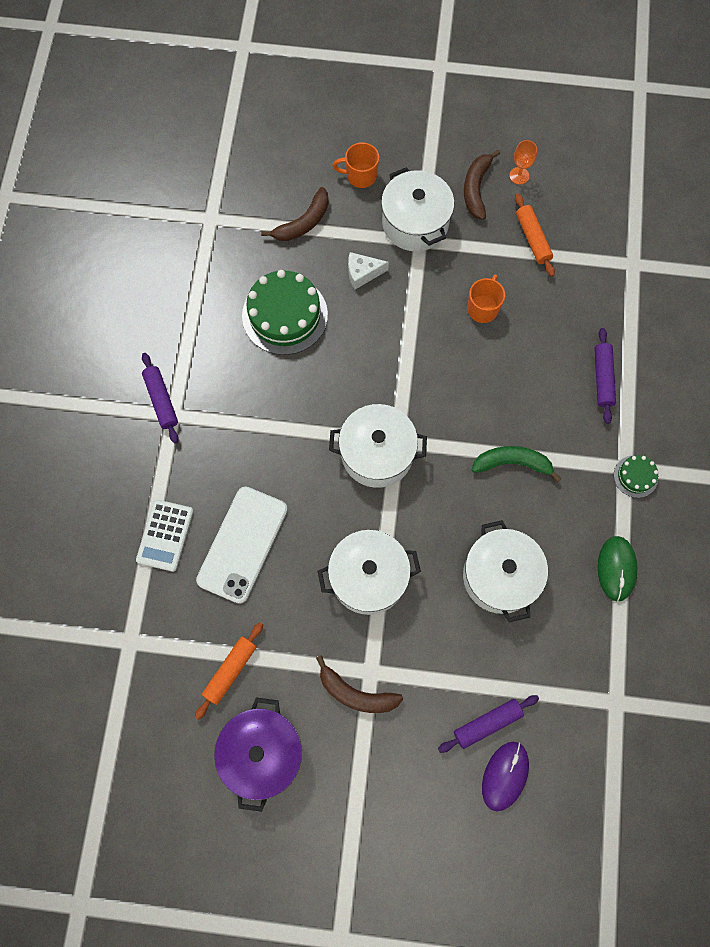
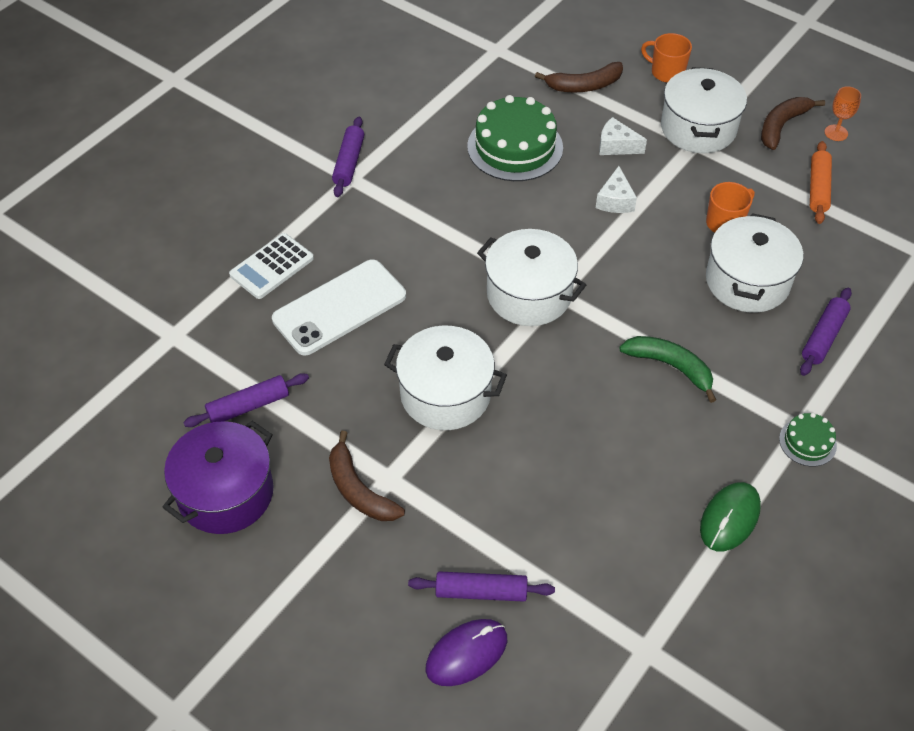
camera: 30 degrees right, 20 degrees down
(230, 671) = (248, 406): orange rolling pin -> purple rolling pin
(391, 329) = (615, 200): none -> white cheese
(500, 576) = (588, 461): white pot -> white pot (747, 281)

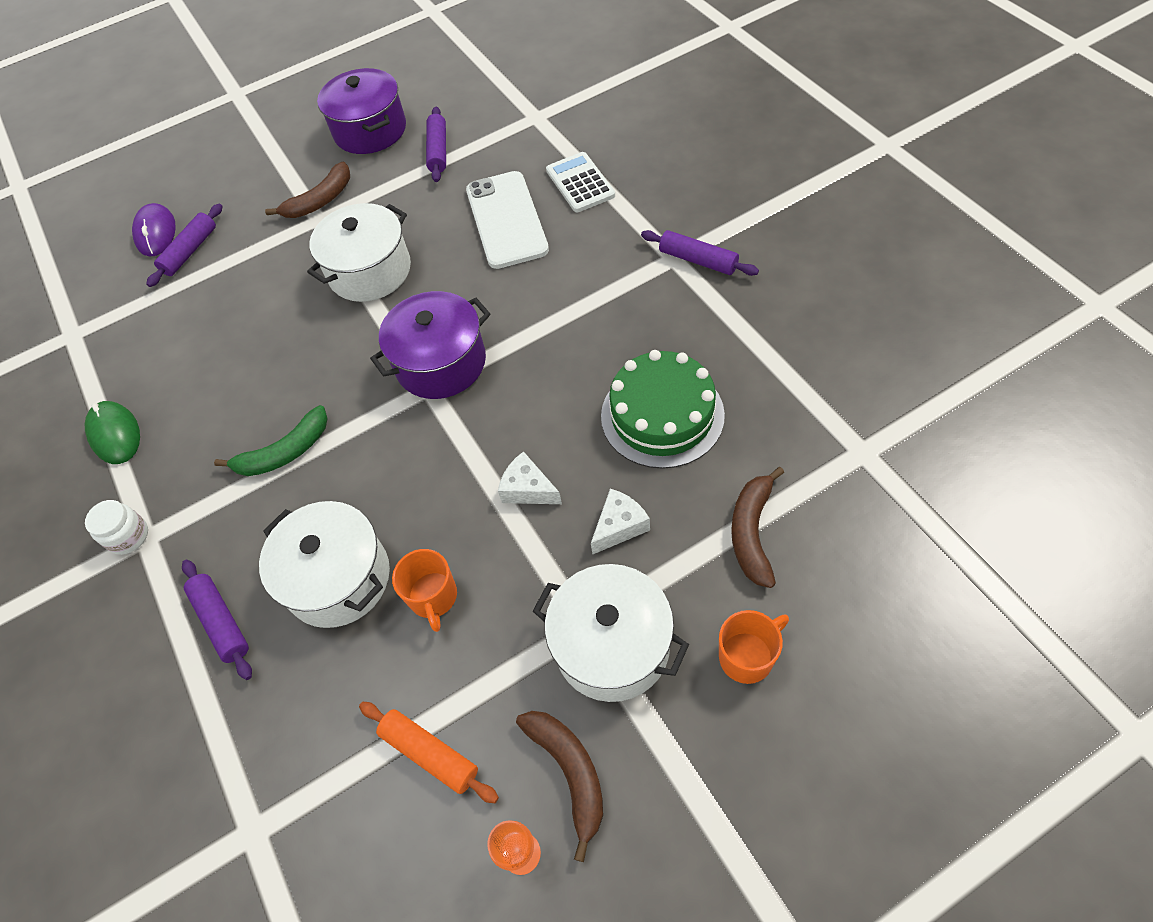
camera: 120 degrees right, 5 degrees up
(359, 490) = (320, 200): brown banana -> brown banana turned 150 degrees clockwise
(529, 294) = (441, 363): white pot -> purple pot
(807, 442) = (128, 536): green cake -> white jar

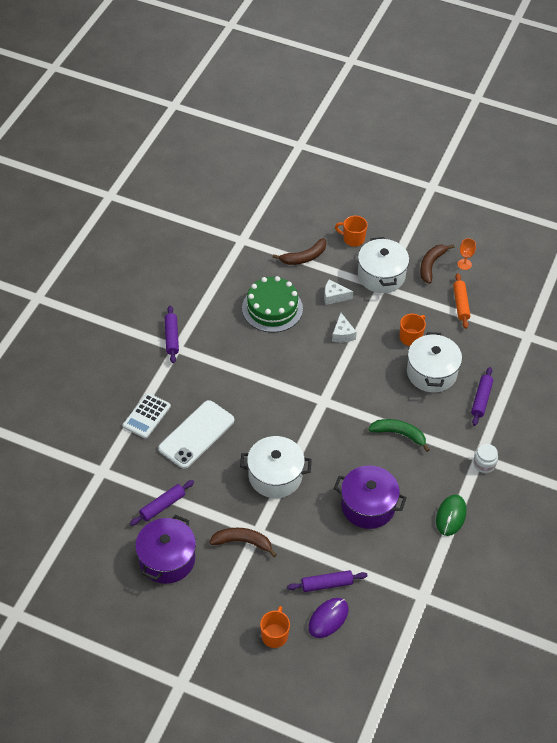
camera: 135 degrees left, 5 degrees down
(194, 180) = (274, 635): none -> orange mug
(441, 363) = (307, 405): purple pot -> purple pot (368, 506)

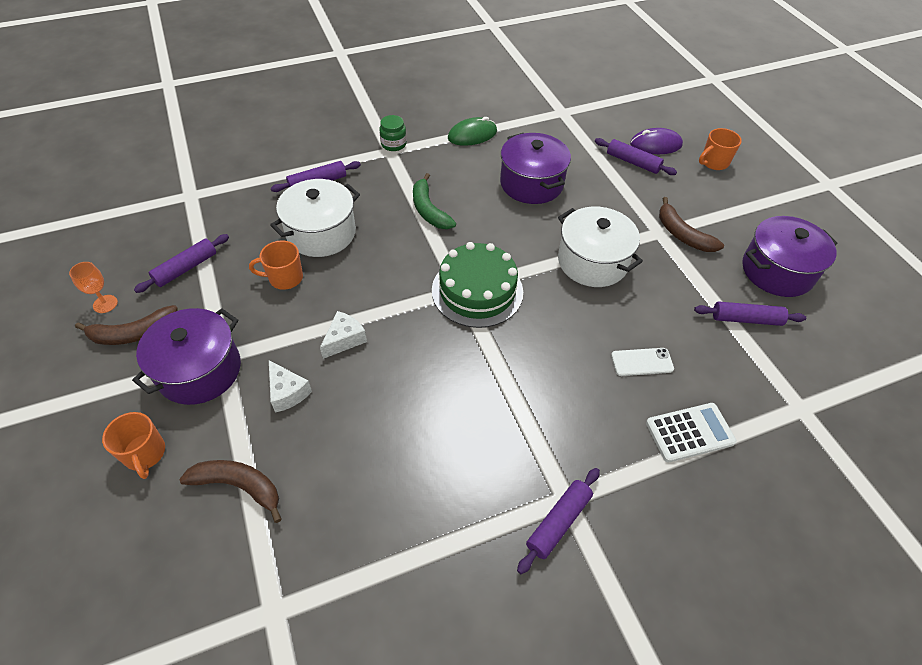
camera: 135 degrees left, 0 degrees up
(196, 434) = (642, 362): white phone -> white phone, size x0.49
(272, 308) = (378, 445): green cake -> green cake (477, 291)
(381, 275) = (199, 370): white pot -> purple pot
(461, 304) = (186, 268): orange rolling pin -> purple rolling pin
(484, 464) = (393, 144): white jar -> green jar

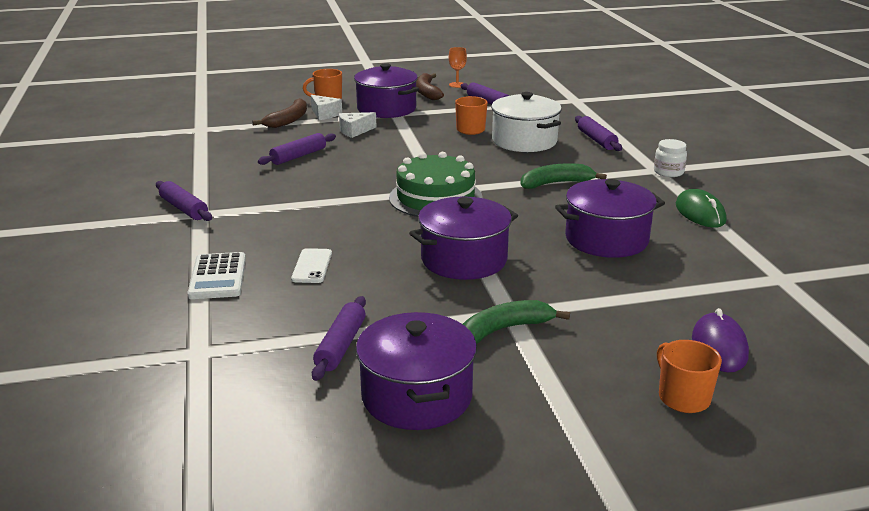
camera: 100 degrees right, 25 degrees down
(344, 339) = (396, 147): white cheese -> white cheese (325, 114)
(393, 144) = (668, 172): green jar -> white jar
(592, 261) = (464, 259): white pot -> purple pot
(633, 162) = (666, 318): purple rolling pin -> purple rolling pin (298, 156)
(682, 234) = (504, 330): brown banana -> green banana

